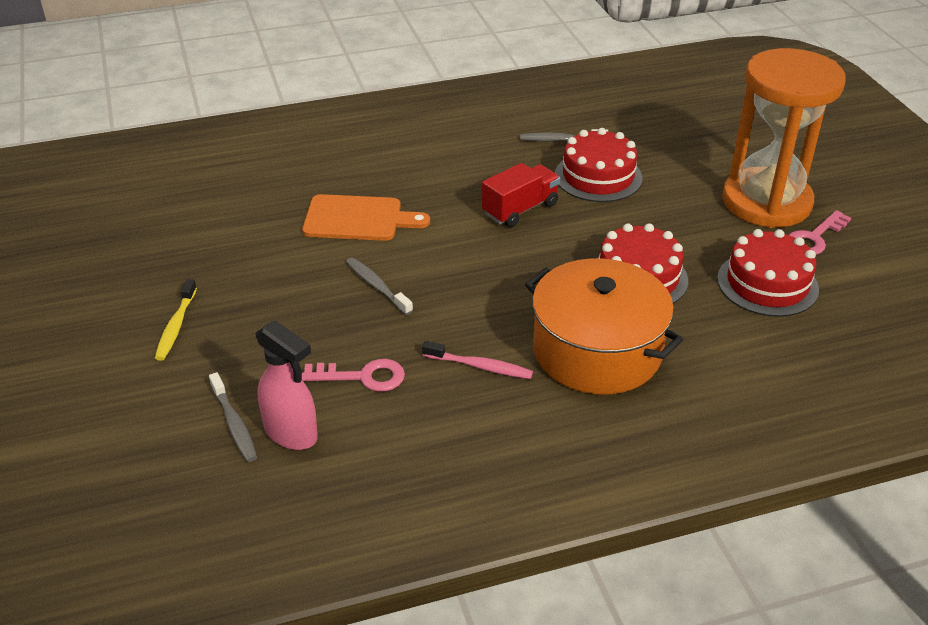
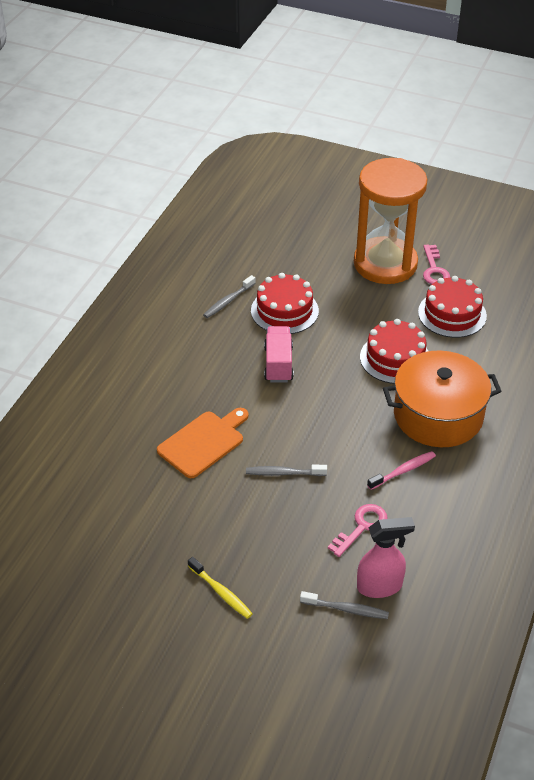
camera: 50 degrees left, 5 degrees up
(520, 209) = (278, 364): red truck -> pink truck

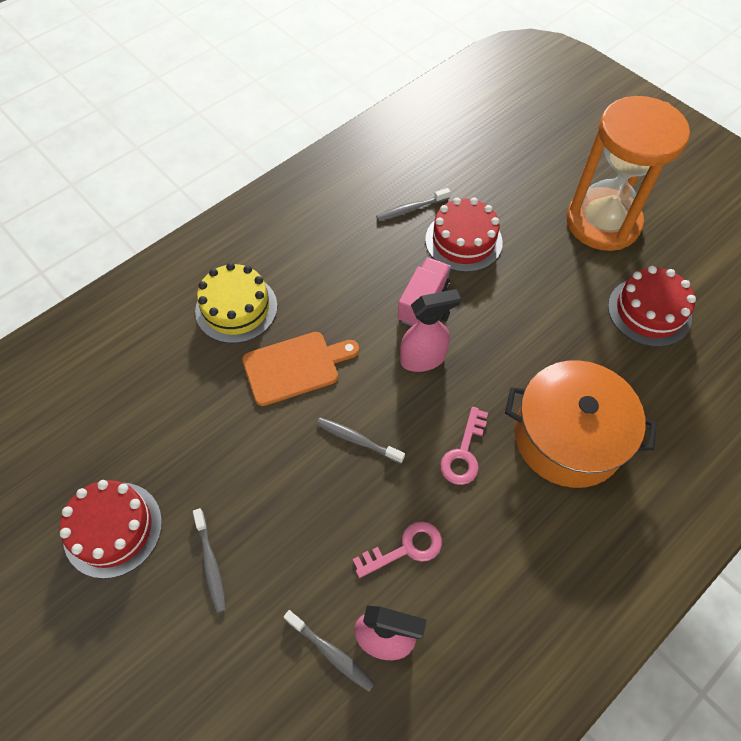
camera: 25 degrees right, 15 degrees up
(127, 419) = (236, 308): none -> yellow cake
(221, 592) = (210, 564): yellow toothbrush -> grey toothbrush
(301, 402) = (423, 358): none -> pink spray bottle
(395, 358) = (555, 344): red cake -> red cake (113, 529)
(403, 471) = (491, 494): pink toothbrush -> none
(434, 270) = (655, 248): pink key -> pink key (464, 453)

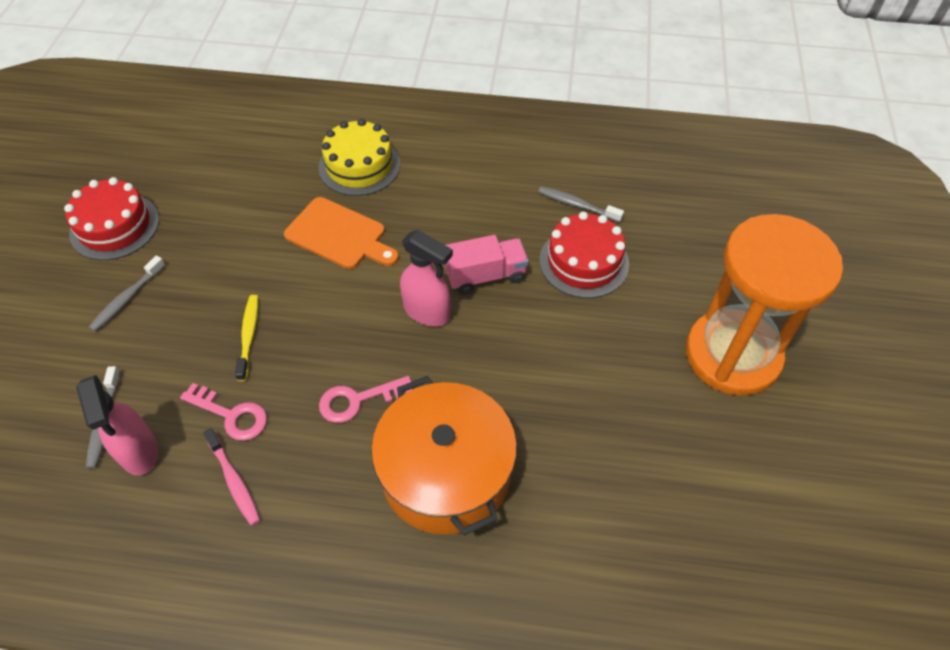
camera: 50 degrees right, 5 degrees down
(338, 491) = (249, 335): none -> yellow toothbrush
(357, 440) = (306, 318): grey toothbrush -> none
(469, 582) = (234, 481): none -> pink toothbrush
(649, 311) = (664, 460): red cake -> none

